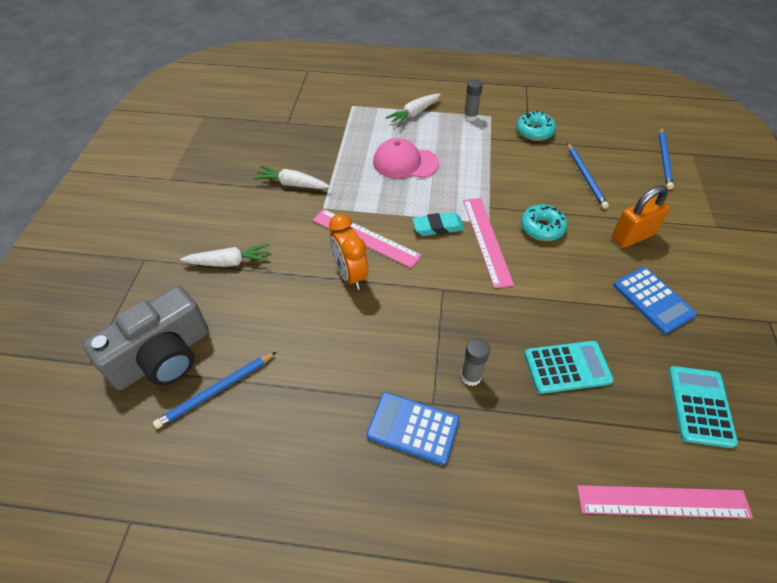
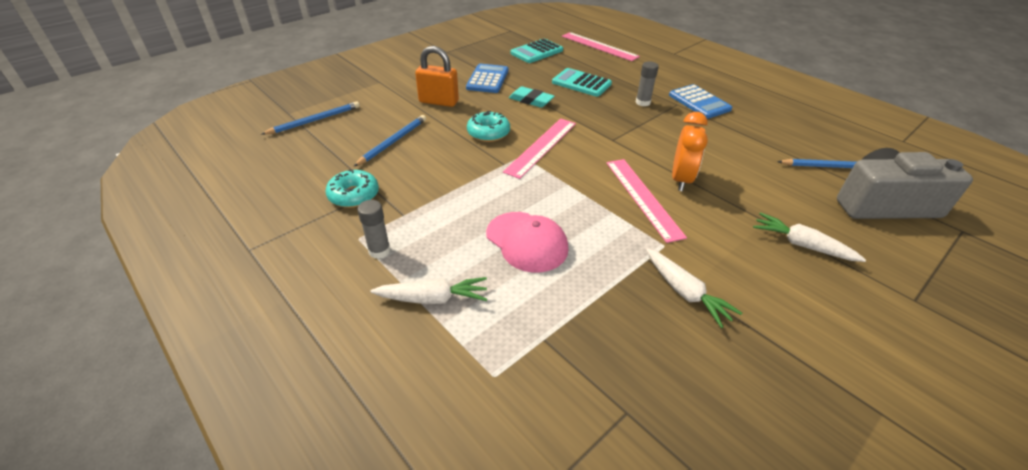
camera: 140 degrees left, 10 degrees down
(438, 227) = (568, 173): turquoise eraser -> turquoise eraser (531, 100)

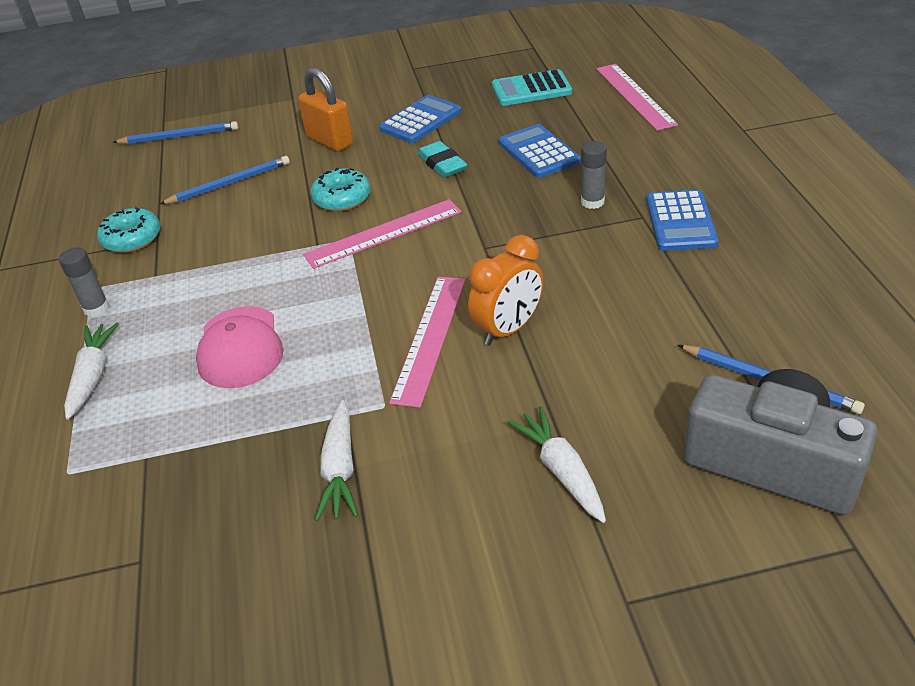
camera: 35 degrees right, 0 degrees up
(433, 298) = (93, 376): white carrot -> white carrot turned 120 degrees counterclockwise
(581, 83) = (538, 152): turquoise calculator -> blue calculator

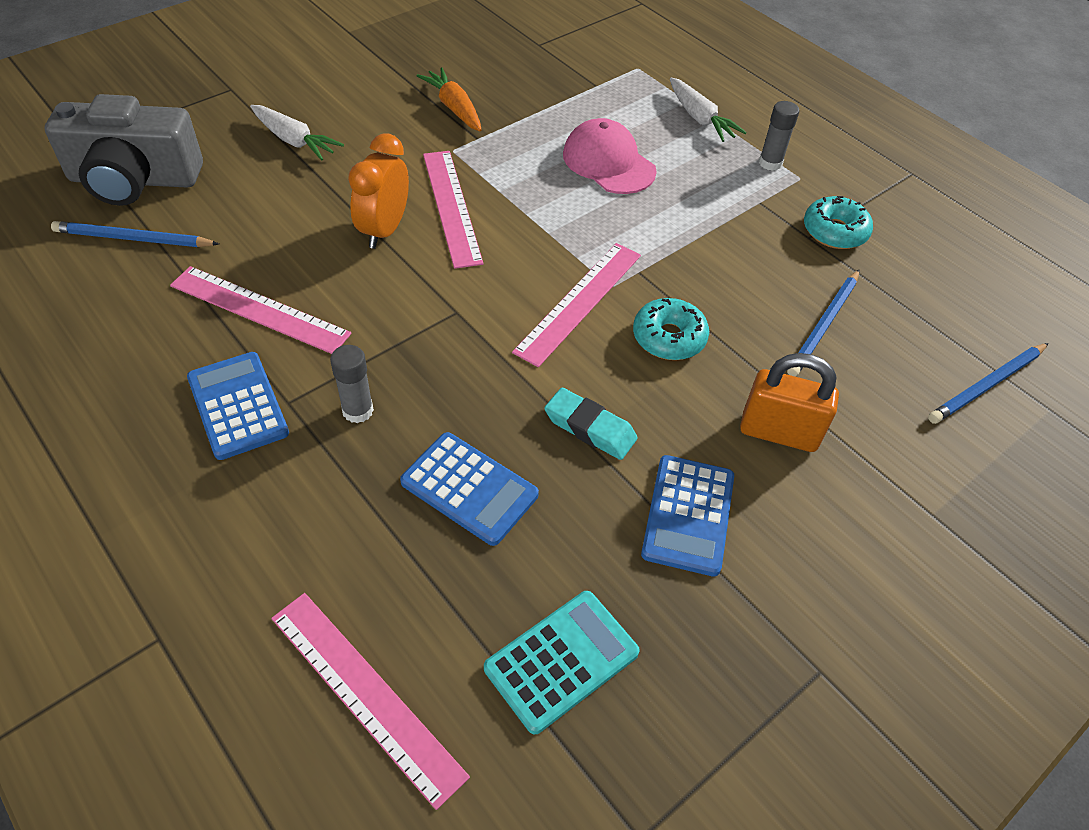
camera: 145 degrees right, 10 degrees up
(340, 469) = (454, 108): white carrot -> orange carrot
(650, 284) = (259, 310): none -> pink ruler

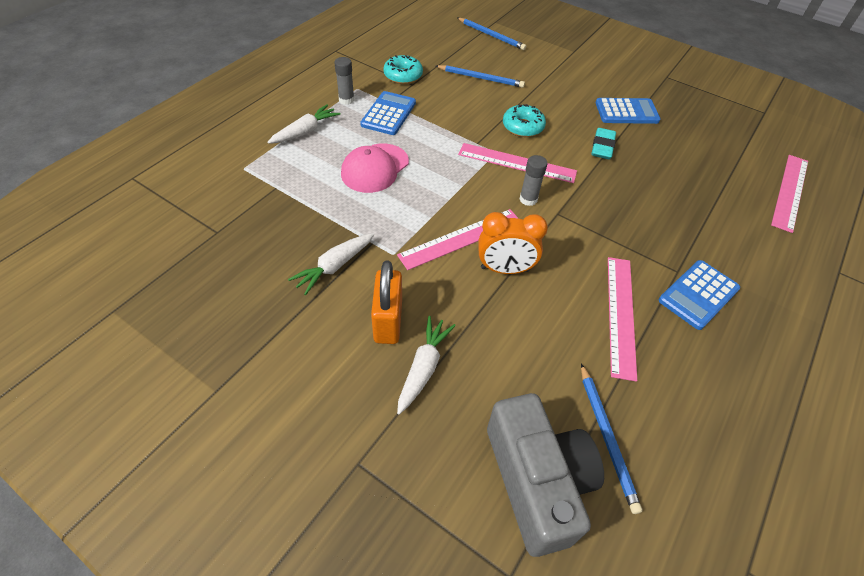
camera: 105 degrees left, 0 degrees up
(358, 410) = (659, 237): grey glue stick -> grey glue stick (528, 199)
(454, 108) = (334, 266): orange carrot -> white carrot
(469, 489) = (670, 182): blue calculator -> blue calculator (388, 114)
(561, 661) = (723, 139): turquoise calculator -> none
(778, 432) = (560, 89): orange padlock -> orange padlock (388, 321)

